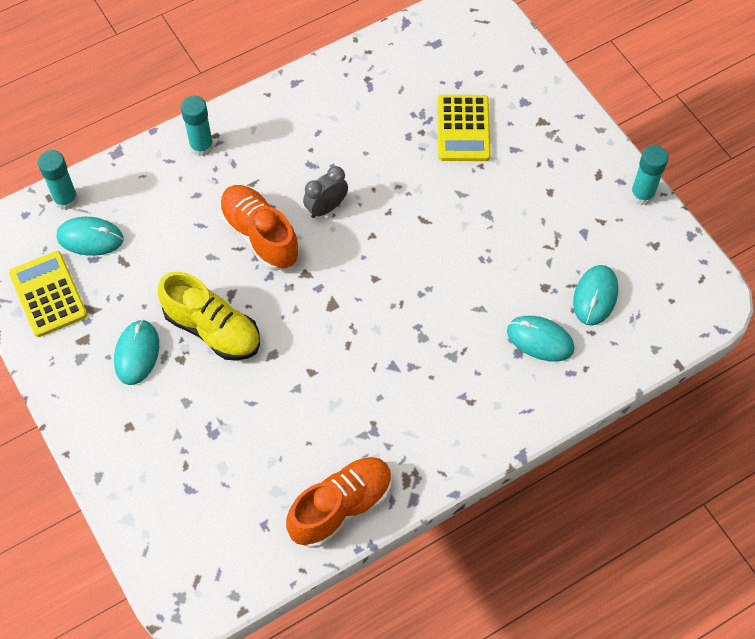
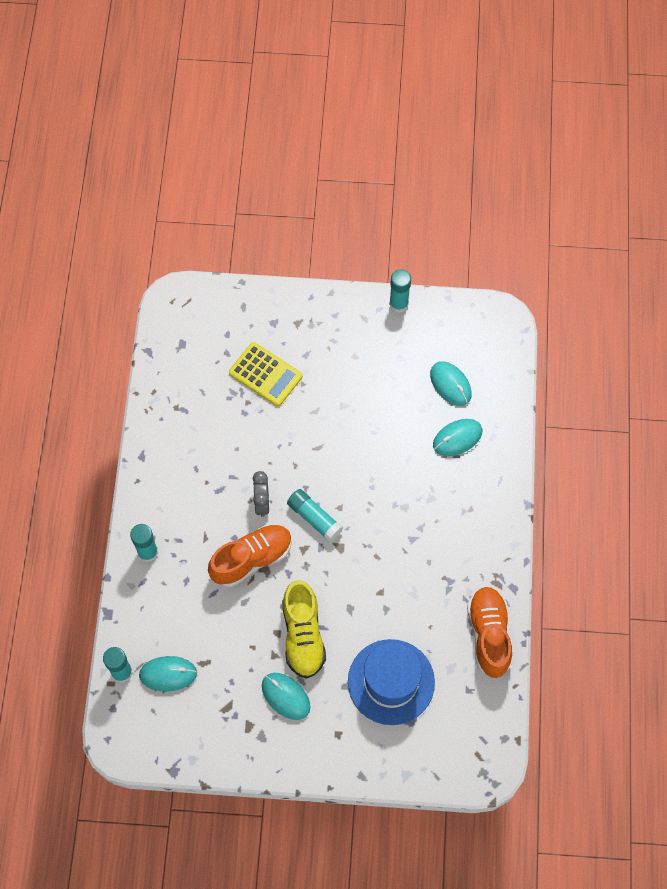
camera: 55 degrees left, 5 degrees up
(48, 294) = (194, 729): yellow calculator -> none
(90, 238) = (168, 674): turquoise mouse -> turquoise mouse turned 45 degrees clockwise
(212, 329) = (303, 635): yellow shoe -> yellow shoe turned 105 degrees clockwise
(220, 442) = (391, 682): none -> blue hat
(260, 236) = (252, 559): orange shoe -> orange shoe turned 150 degrees clockwise
(345, 263) = (314, 518): none -> turquoise glue stick

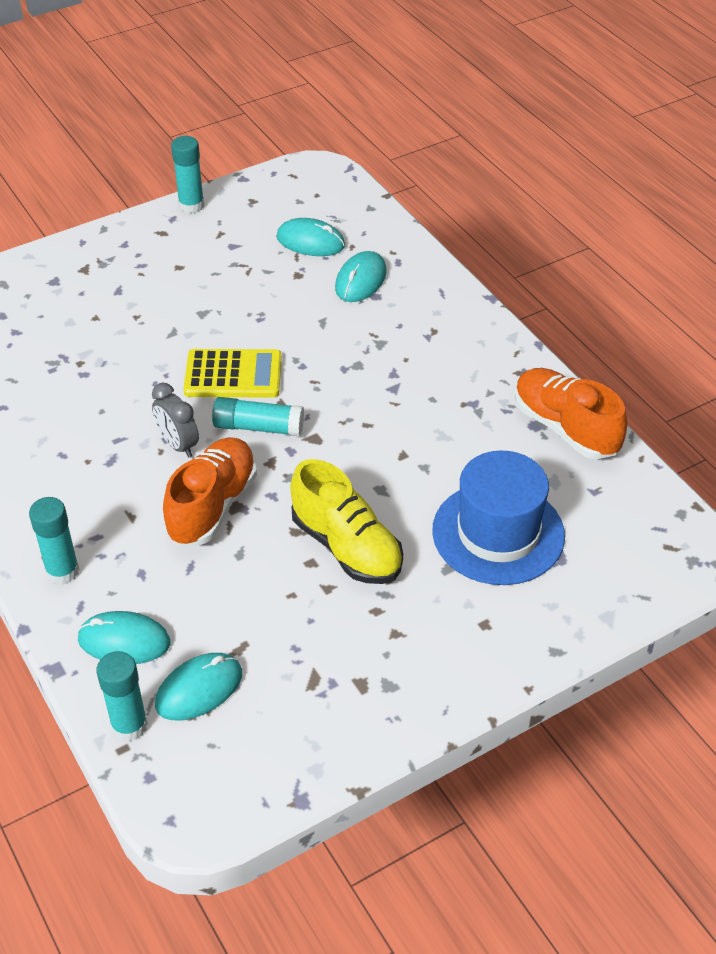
camera: 35 degrees left, 20 degrees down
(265, 375) = (82, 328): yellow calculator -> yellow calculator (233, 375)
(285, 696) = (381, 622): turquoise mouse -> turquoise mouse (124, 641)

